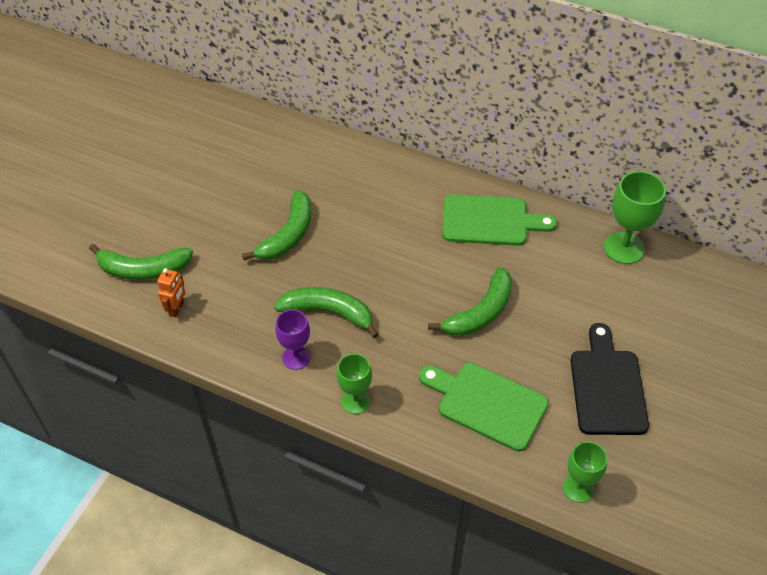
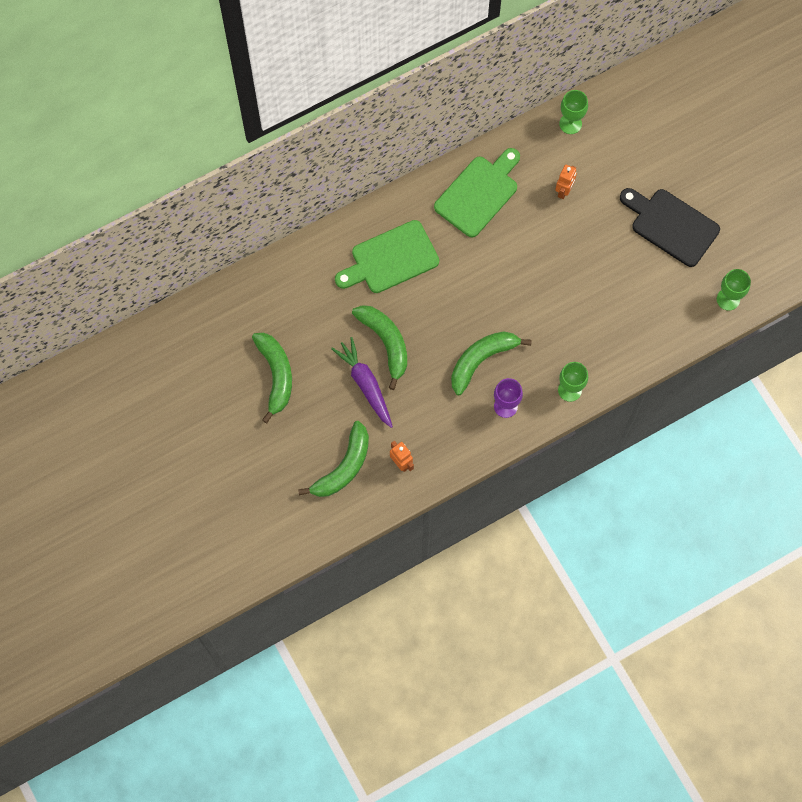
camera: 55 degrees left, 20 degrees up
(236, 242) = (365, 384): none -> purple carrot
(480, 312) = (555, 259): green banana -> green banana (275, 375)
(487, 404) = (631, 309): green cutting board -> green cutting board (391, 259)
(554, 280) = (564, 191): none -> orange robot
(624, 248) = (570, 124): green goblet -> green goblet, size x0.64

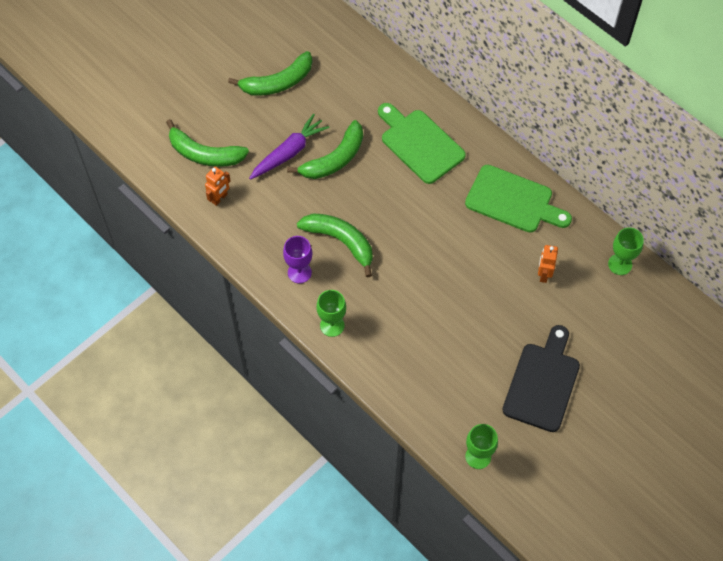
camera: 75 degrees right, 10 degrees down
(564, 191) = (543, 274): orange robot -> orange robot turned 90 degrees clockwise

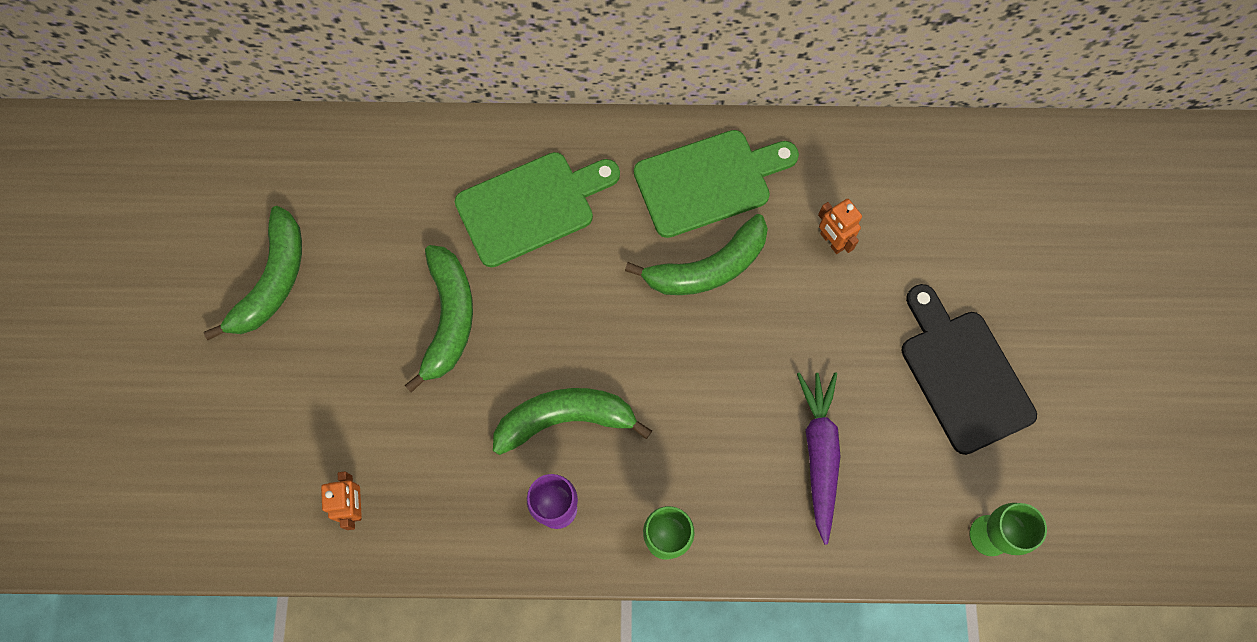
camera: 45 degrees left, 10 degrees up
(204, 154) = (273, 464): green banana -> green banana (707, 267)
(289, 152) = (382, 362): purple carrot -> purple carrot (819, 454)
(419, 144) = (531, 206): green cutting board -> green cutting board turned 150 degrees clockwise
(620, 264) = (896, 153): green goblet -> none

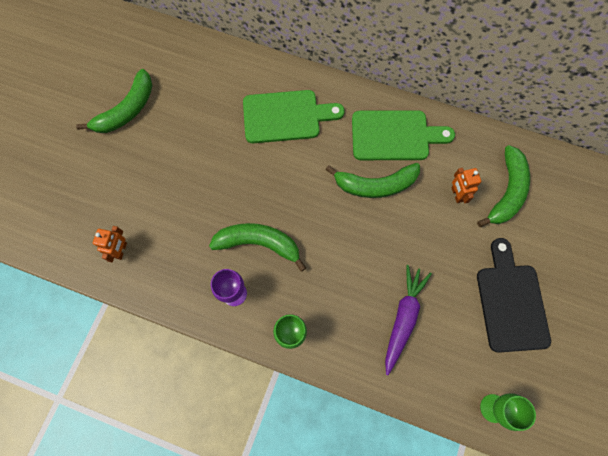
camera: 20 degrees right, 0 degrees up
(448, 318) = (214, 163): green banana -> green banana (506, 191)

